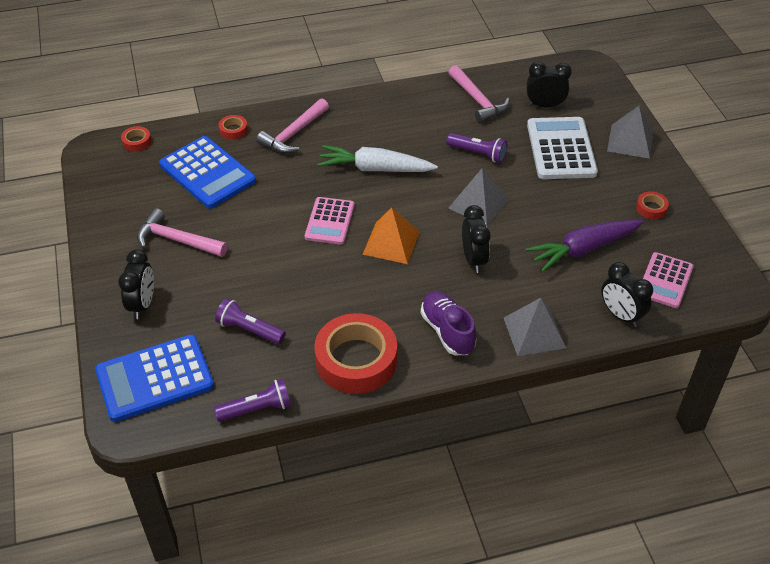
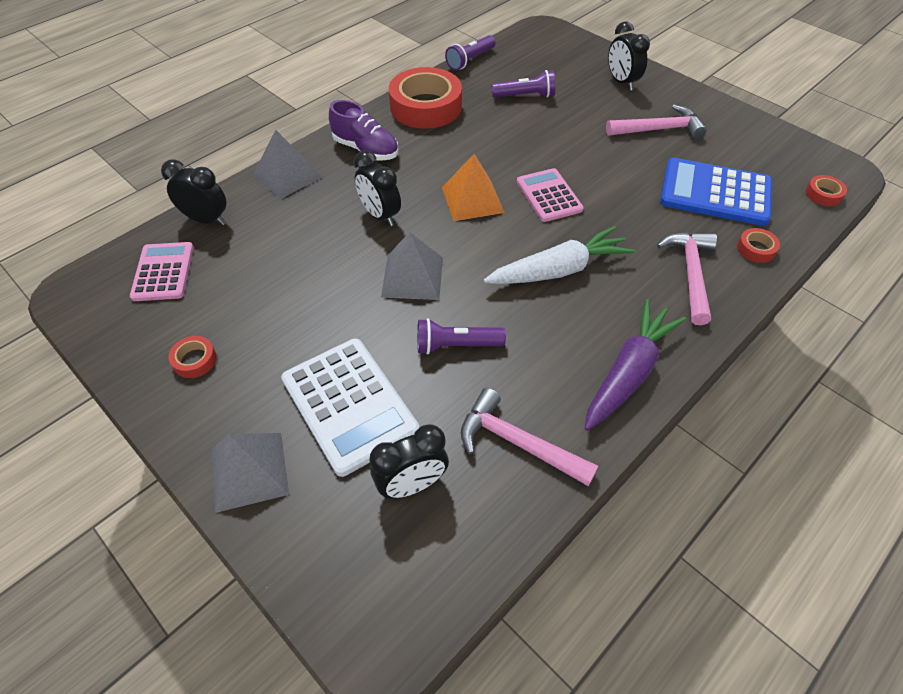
camera: 150 degrees right, 5 degrees up
(154, 378) = (556, 51): blue calculator -> none
(583, 249) = (267, 271): purple carrot -> purple carrot (628, 372)

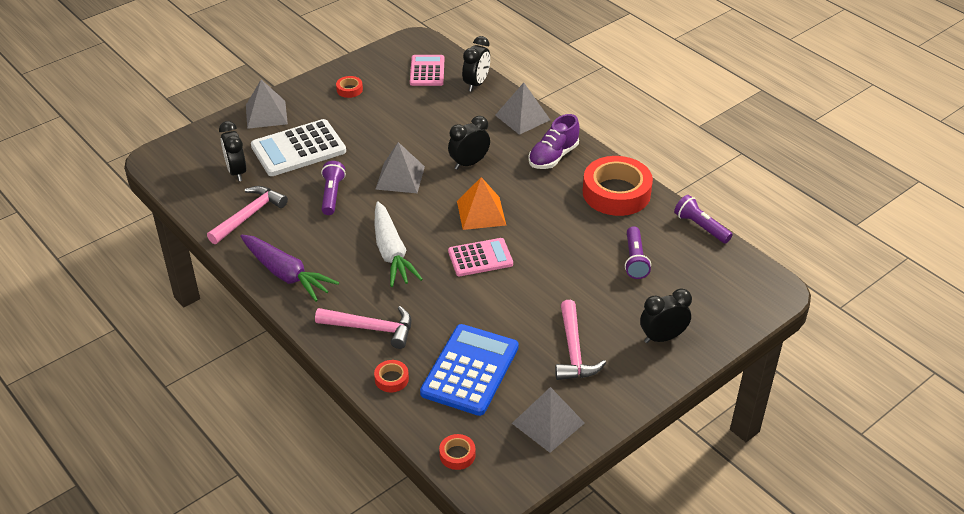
camera: 95 degrees right, 10 degrees down
(163, 272) = (427, 71): pink calculator -> pink calculator turned 90 degrees counterclockwise
(753, 142) = (548, 423): none -> grey pyramid

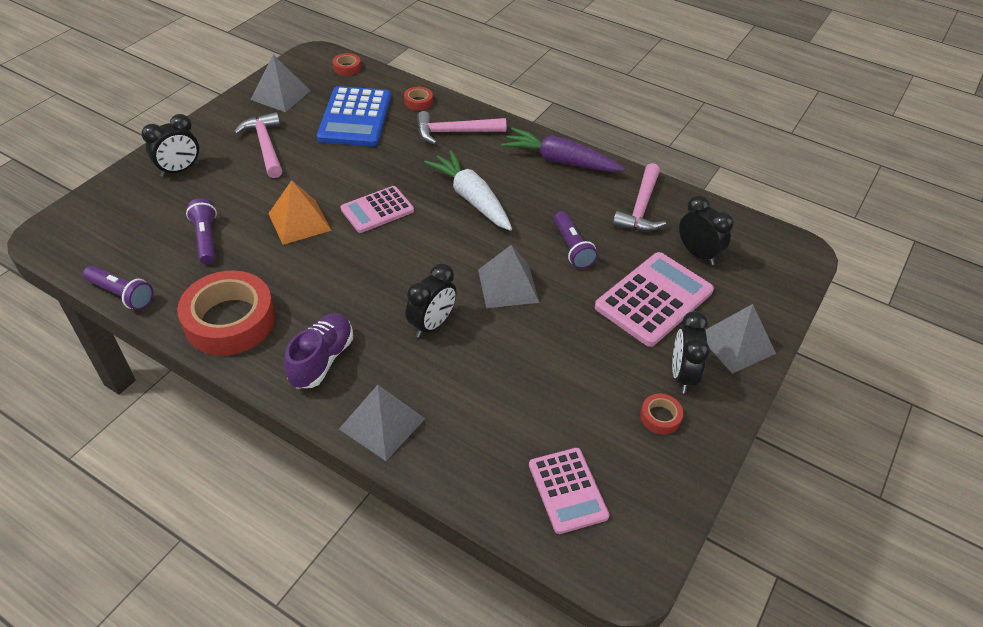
camera: 160 degrees right, 5 degrees up
(298, 149) = (654, 299): white calculator -> pink calculator
(476, 84) = (476, 480): black clock -> black clock (682, 375)
(481, 213) = (393, 260): orange pyramid -> orange pyramid (299, 222)

